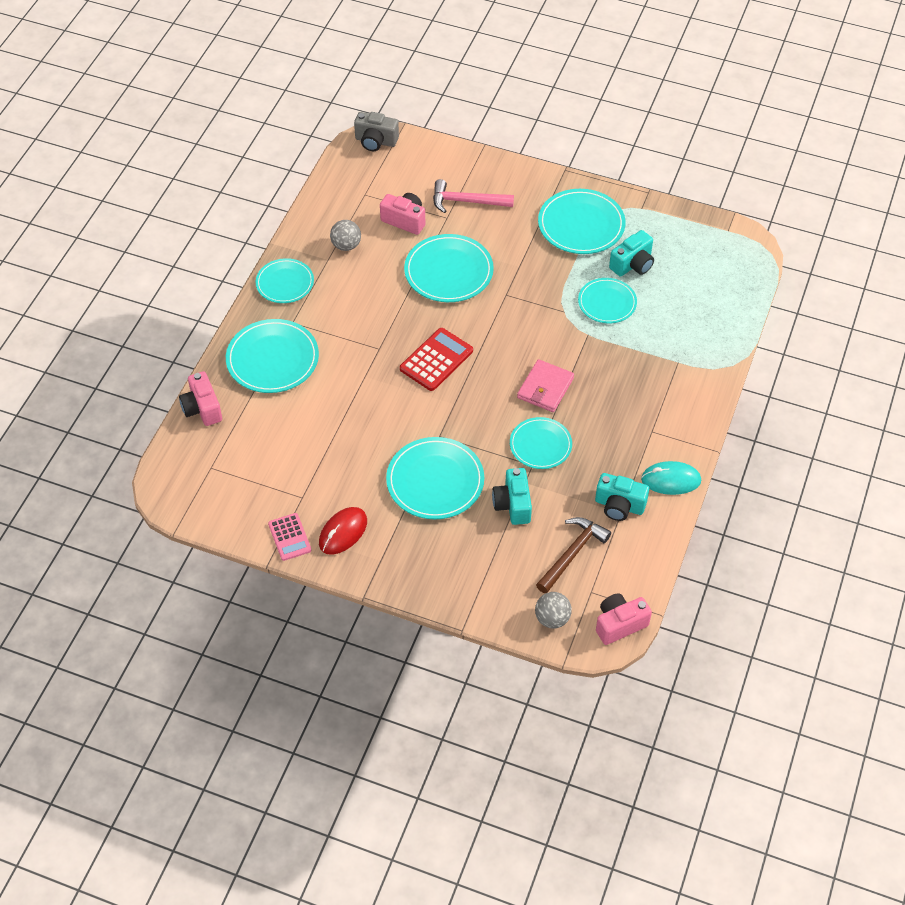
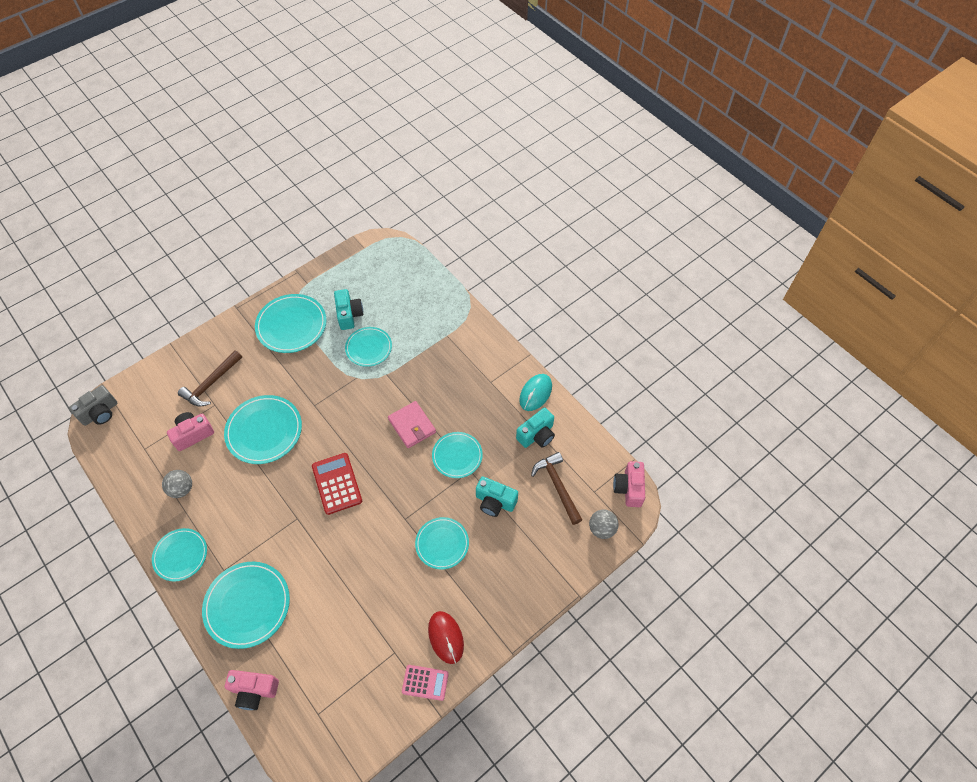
camera: 60 degrees left, 5 degrees up
(435, 481) = (442, 544): turquoise plate -> turquoise plate, size x0.65
(467, 201) = (211, 383): pink hammer -> brown hammer

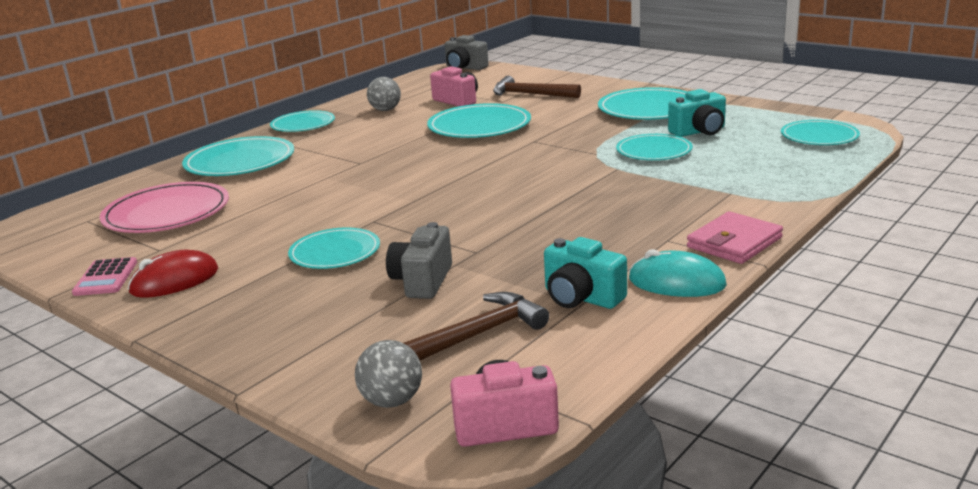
camera: 80 degrees right, 35 degrees down
(254, 690) = (130, 184): pink camera -> none
(331, 654) = (167, 213): none -> pink plate
(337, 483) = (418, 173): red calculator -> none
(412, 426) = (537, 198): pink wallet -> pink wallet (734, 242)
(457, 456) = (499, 238): turquoise plate -> turquoise plate (819, 136)
(495, 502) = (422, 281): turquoise camera -> grey camera

